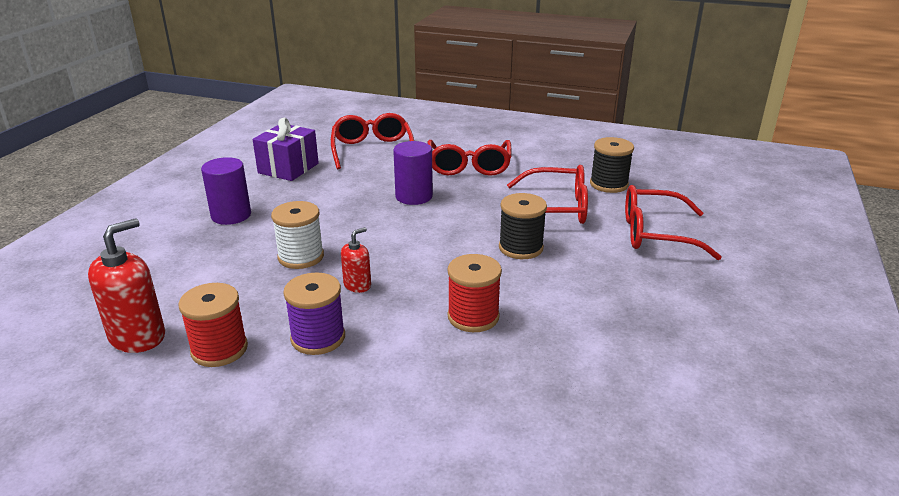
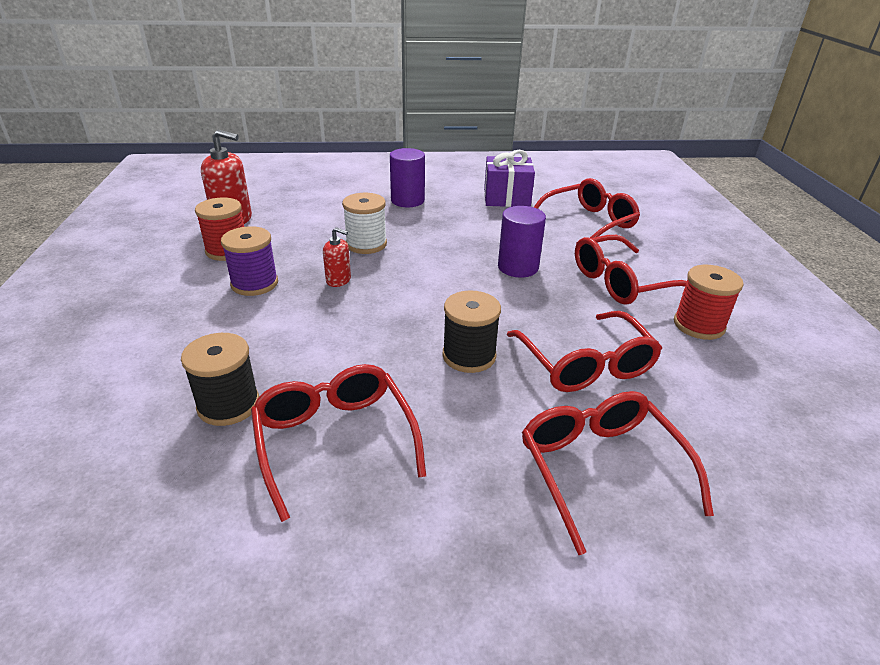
camera: 65 degrees right, 5 degrees up
(473, 317) = (318, 353): red spool -> red spool (698, 325)
(590, 327) = (334, 440): none -> red glasses
(608, 184) = (702, 399): black spool -> black spool (228, 405)

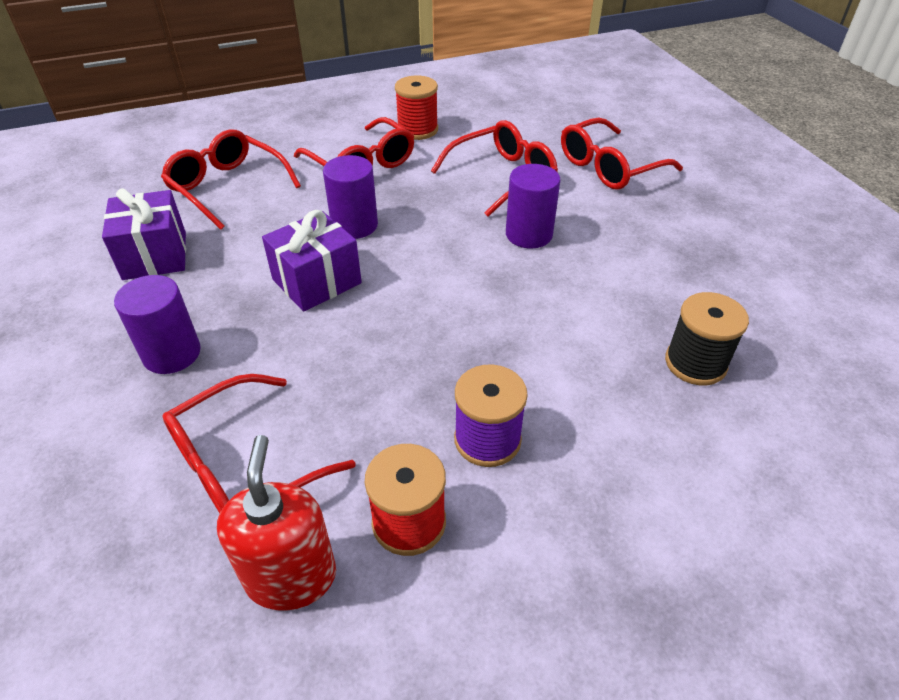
camera: 105 degrees left, 10 degrees up
(334, 440) = (679, 284): red glasses -> red glasses (244, 465)
(338, 280) = (441, 358): red soap dispenser -> none
(366, 244) = (336, 360): white spool -> none
(451, 245) = (317, 281): none -> purple gift
(469, 356) = (529, 234): black spool -> purple cylinder

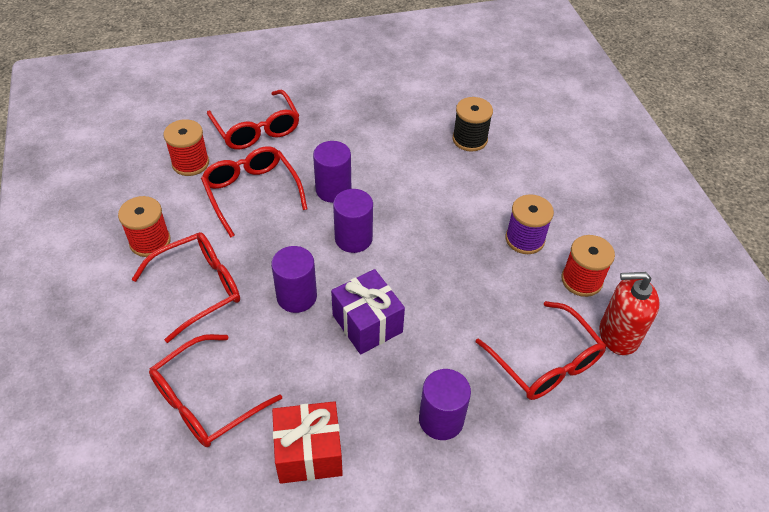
camera: 85 degrees left, 5 degrees up
(155, 255) = (309, 453): purple gift -> red gift
(449, 258) = (353, 238): none -> purple cylinder
(534, 134) = (190, 163): none -> red spool

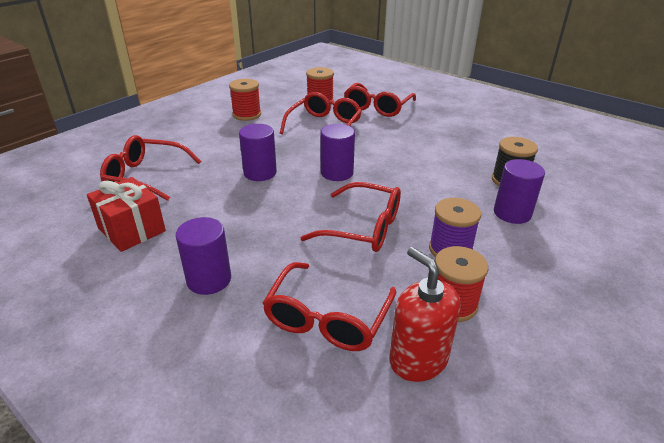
camera: 55 degrees right, 15 degrees down
(199, 288) = (229, 140): red glasses -> red glasses (364, 228)
(333, 190) = (368, 149): purple cylinder -> purple cylinder (512, 213)
(367, 323) = (267, 208): purple gift -> none

